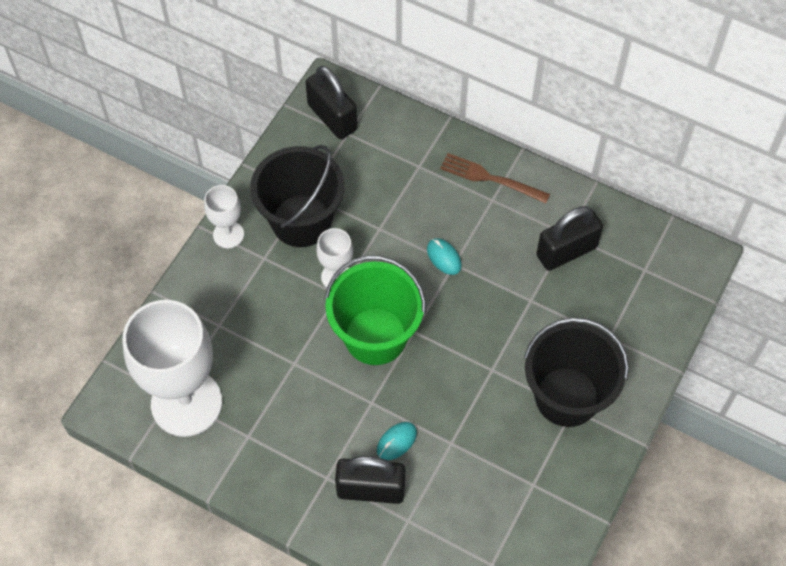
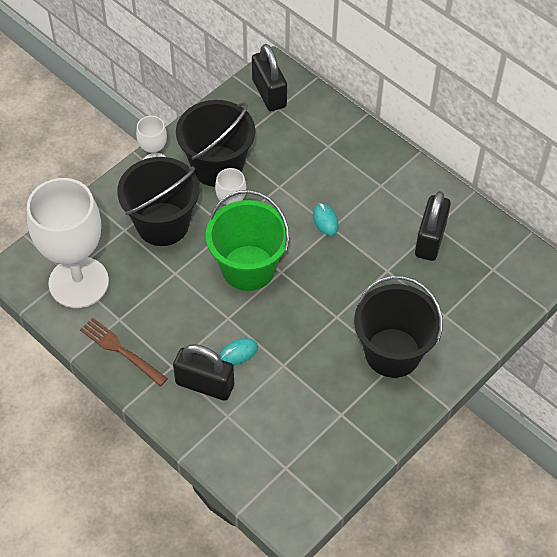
camera: 15 degrees right, 5 degrees down
(261, 307) = (162, 224): none -> black bucket
(490, 178) = (384, 168): brown fork -> brown fork (120, 350)
(566, 251) = (430, 239): black padlock -> black padlock turned 60 degrees counterclockwise

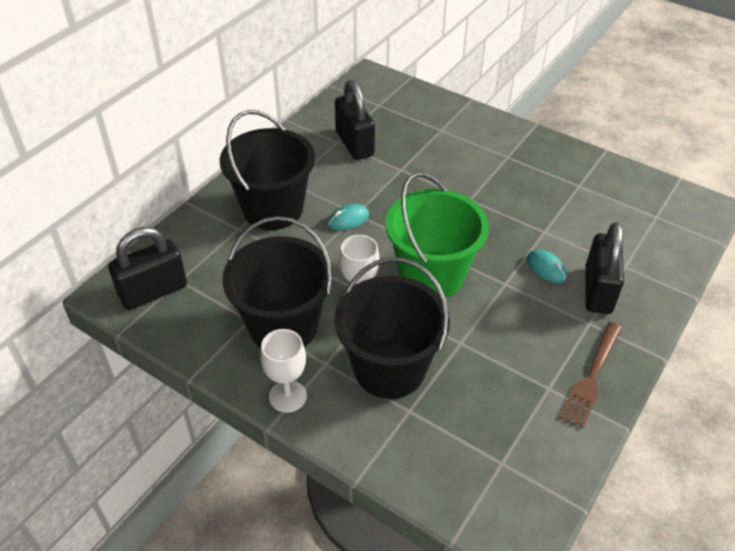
camera: 100 degrees left, 10 degrees down
(78, 282) = (511, 446): white goblet -> none
(392, 352) = (496, 158): black bucket -> black bucket (273, 209)
(430, 239) = (354, 144): black padlock -> black padlock turned 60 degrees clockwise

